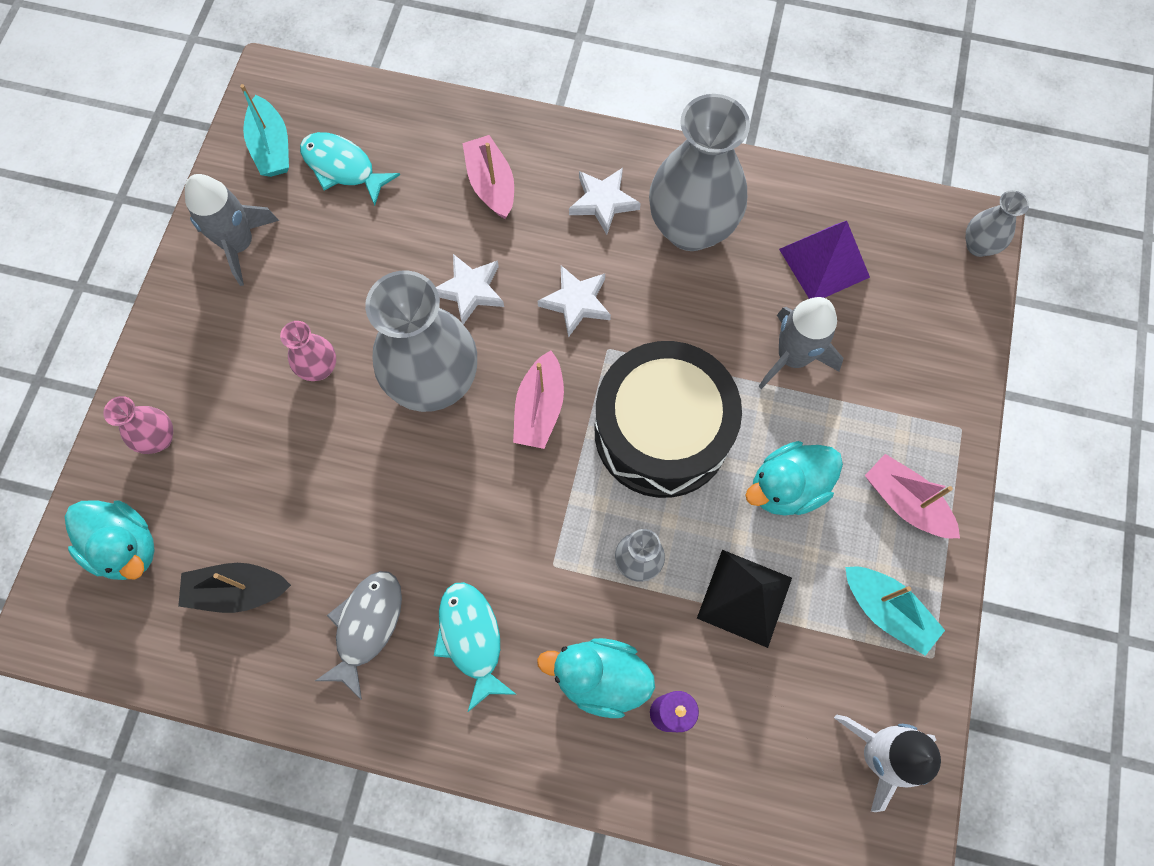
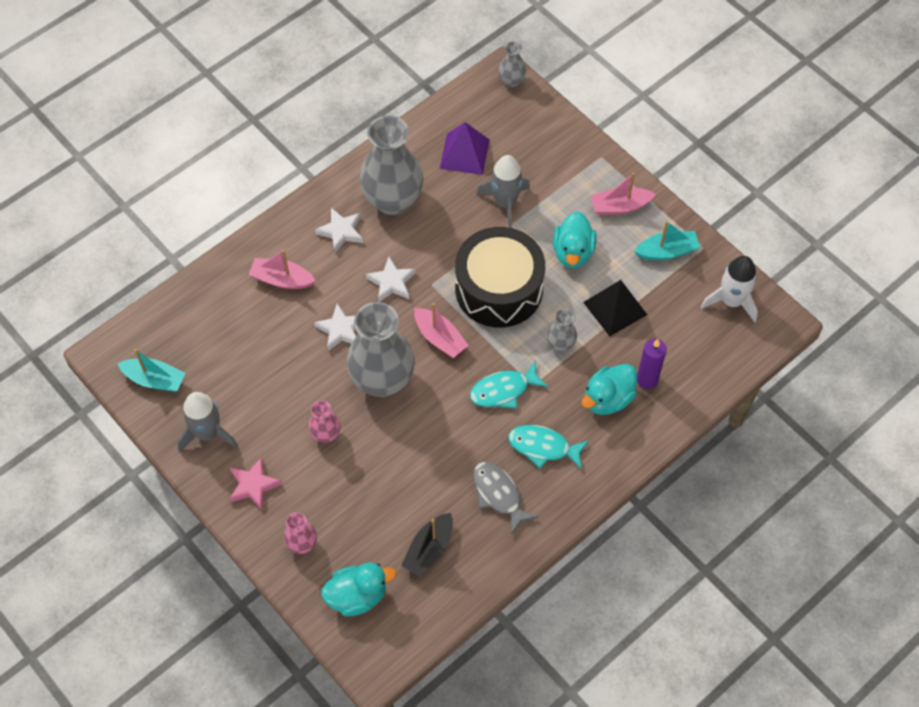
camera: 55 degrees left, 10 degrees down
(203, 335) = (253, 485): none -> pink star
(343, 167) = (203, 349): turquoise fish -> turquoise fish (503, 390)

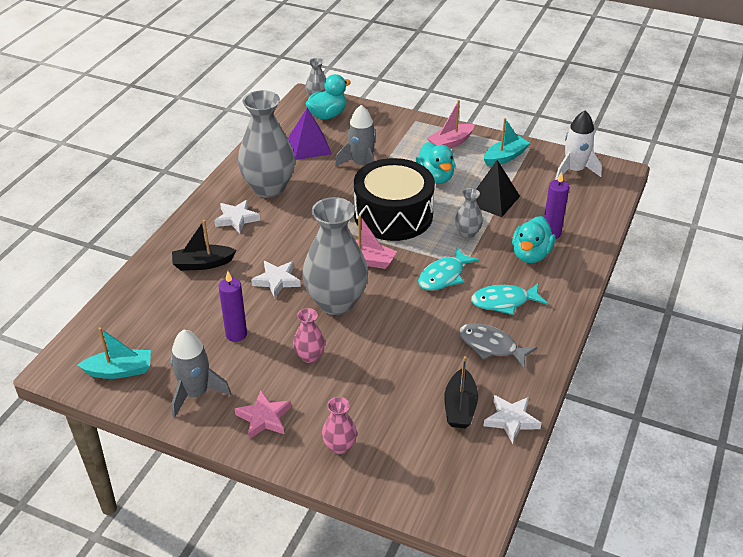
camera: 25 degrees left, 20 degrees down
(273, 380) = (236, 334): none -> purple candle
(282, 279) = (203, 264): pink boat -> black boat
(357, 596) = (419, 468): turquoise duck -> turquoise duck (327, 115)
(391, 282) = (301, 237): white star -> white star (511, 420)

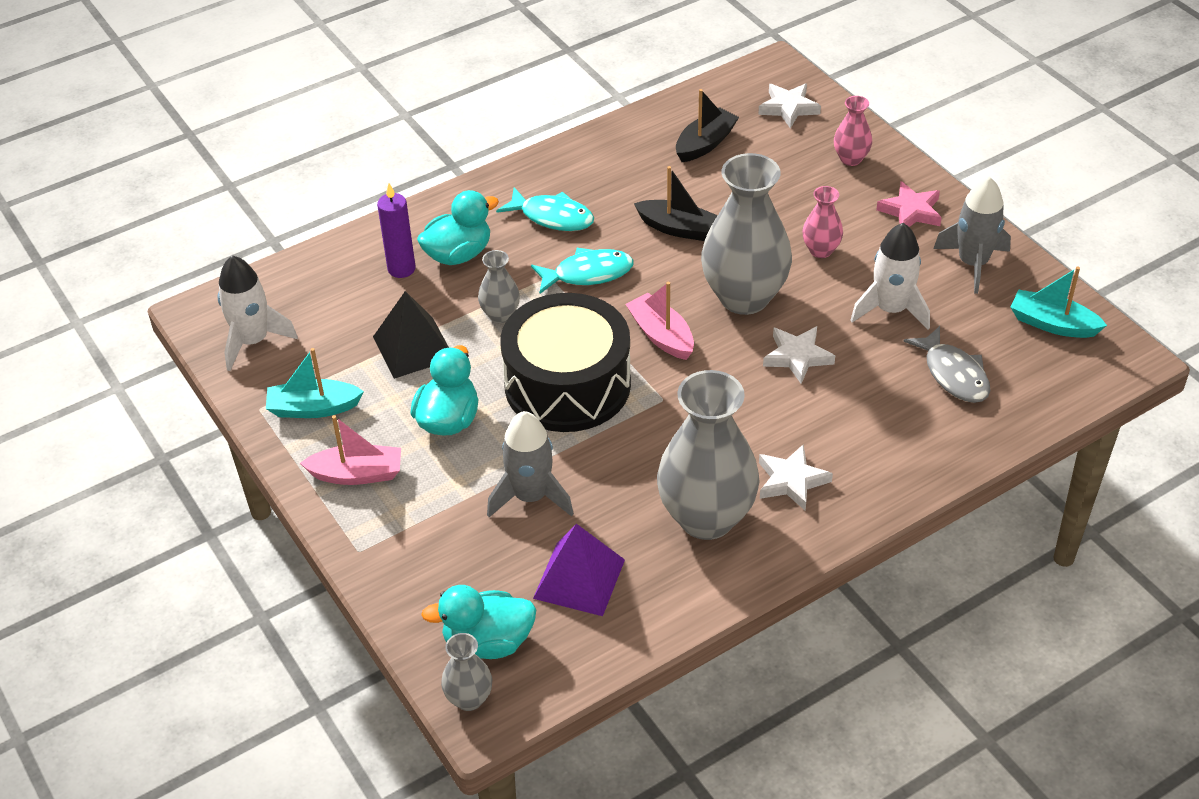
camera: 145 degrees left, 5 degrees up
(203, 264) = (882, 425): black boat -> black boat (678, 228)
(236, 334) = (891, 309): purple candle -> white rocket
(491, 346) = (617, 181): grey fish -> grey fish (953, 374)
(511, 420) = (668, 115): white star -> white star (788, 108)

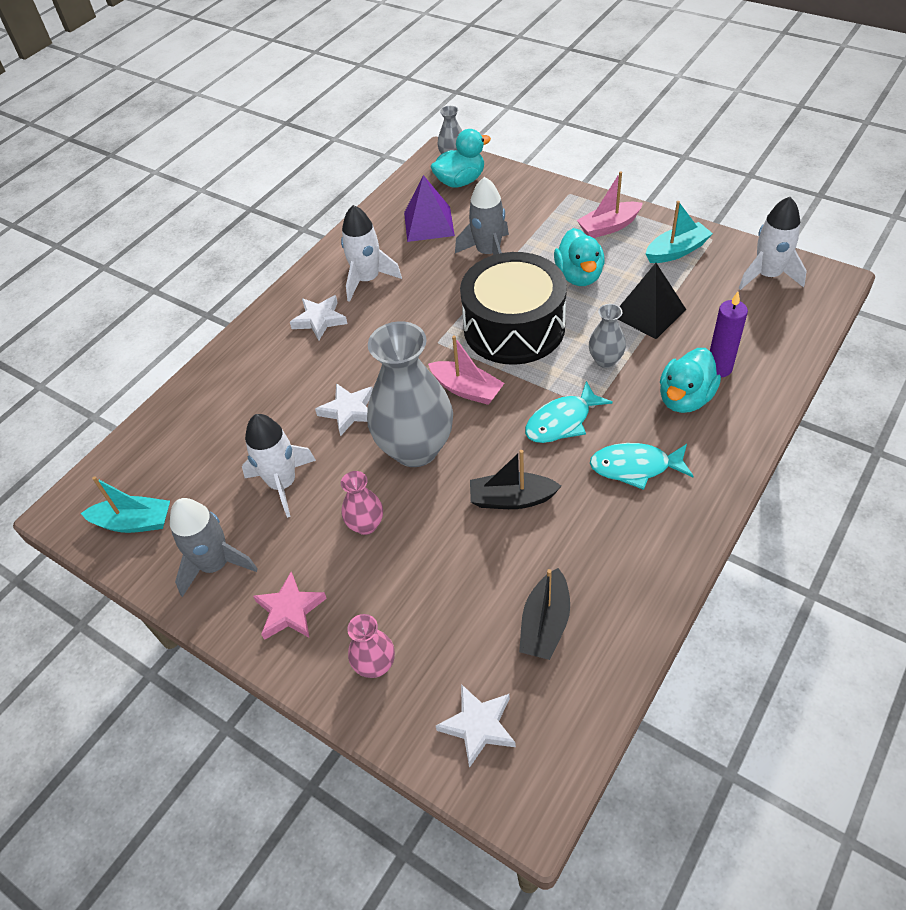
camera: 160 degrees right, 5 degrees up
(706, 518) = (367, 279): grey vase -> white rocket
(953, 374) = (216, 441): grey fish -> none

